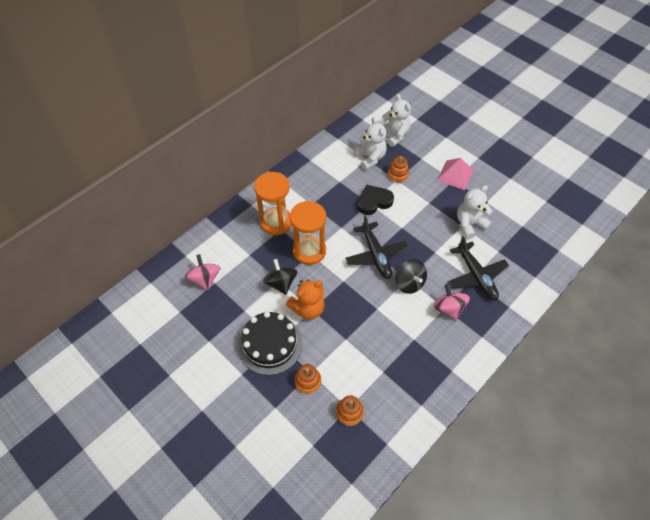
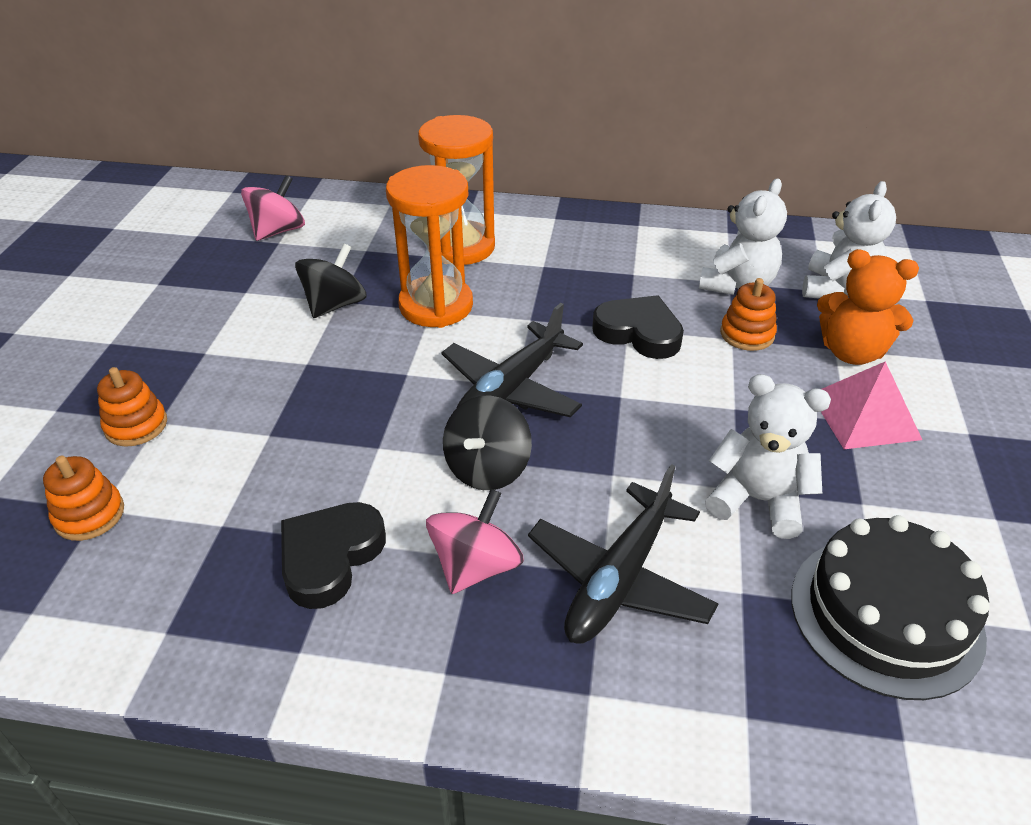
camera: 55 degrees right, 15 degrees down
(270, 344) = (192, 347): black cake -> black cake (885, 614)
(308, 309) = (304, 357): orange teddy bear -> orange teddy bear (851, 352)
(419, 346) = (330, 557): none -> black heart

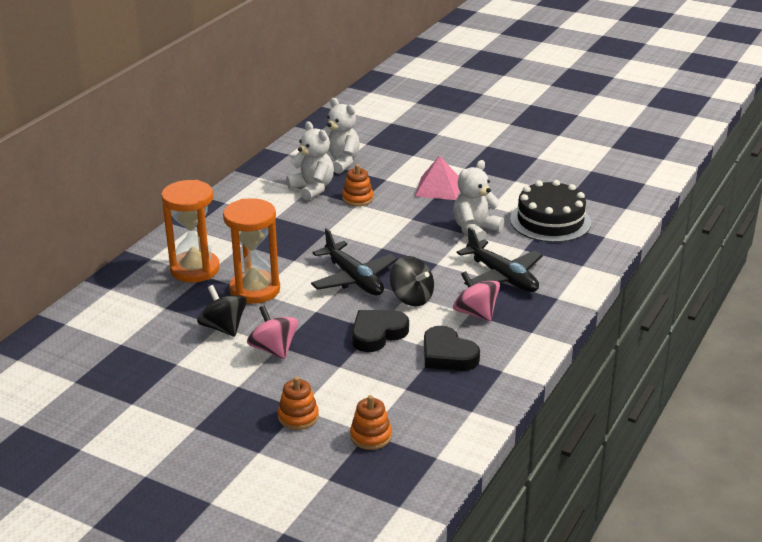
camera: 70 degrees left, 10 degrees down
(278, 231) = (104, 342): pink spinning top -> pink spinning top (274, 349)
(639, 332) = (333, 229): black heart -> black heart (377, 334)
(851, 352) = (392, 176): orange teddy bear -> none

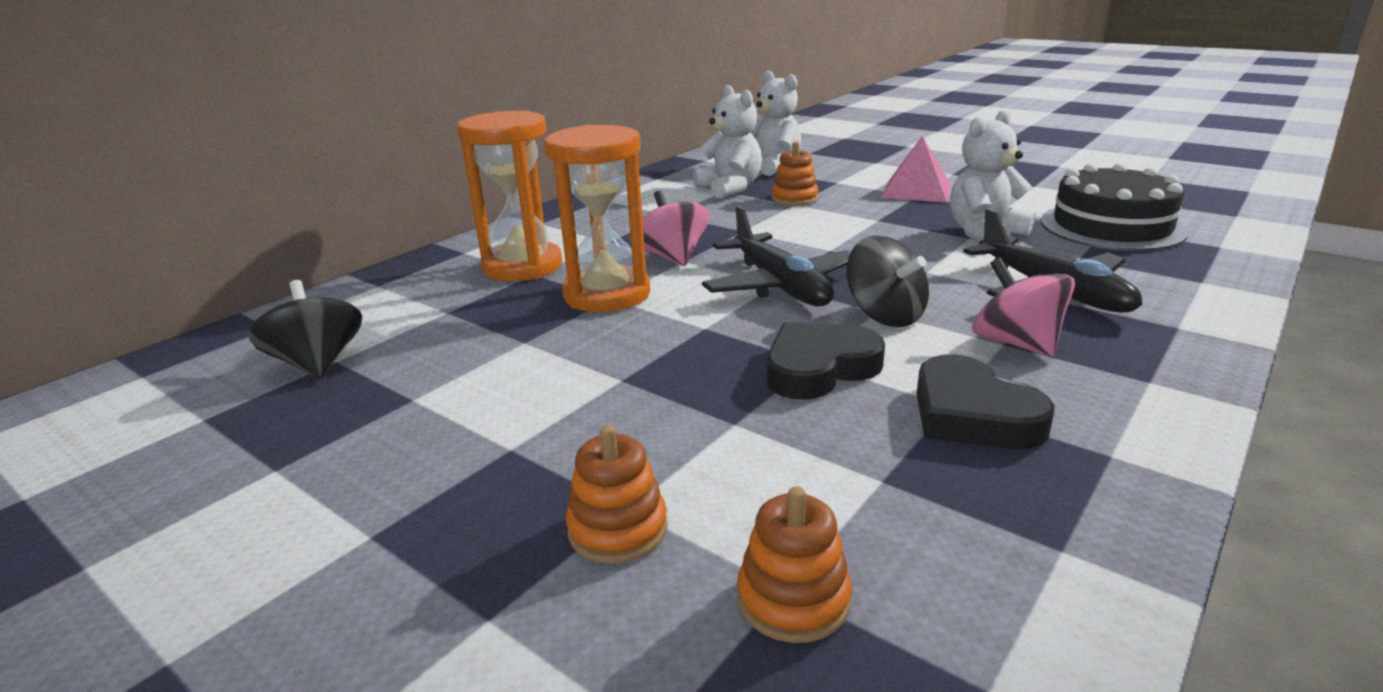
camera: 10 degrees right, 5 degrees down
(223, 328) = (529, 345): black spinning top -> black spinning top (318, 364)
(274, 349) = (608, 384): pink spinning top -> pink spinning top (672, 257)

